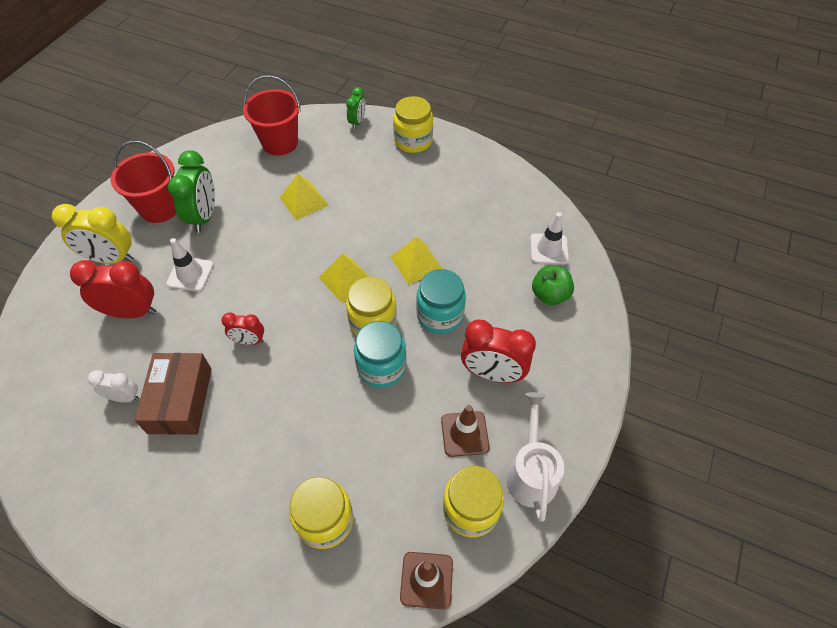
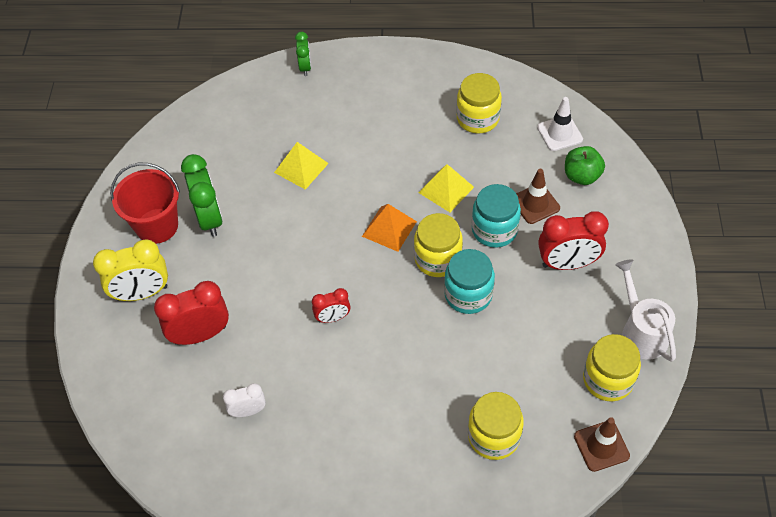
camera: 20 degrees left, 0 degrees up
(180, 400) = (303, 393): brown box -> none
(190, 274) = (234, 278): white traffic cone -> none
(280, 143) = (238, 116): red bucket -> none
(346, 279) = (389, 229): yellow pyramid -> orange pyramid
(413, 141) = (373, 69): yellow jar -> yellow jar (477, 118)
(464, 434) = (571, 322): brown traffic cone -> brown traffic cone (535, 204)

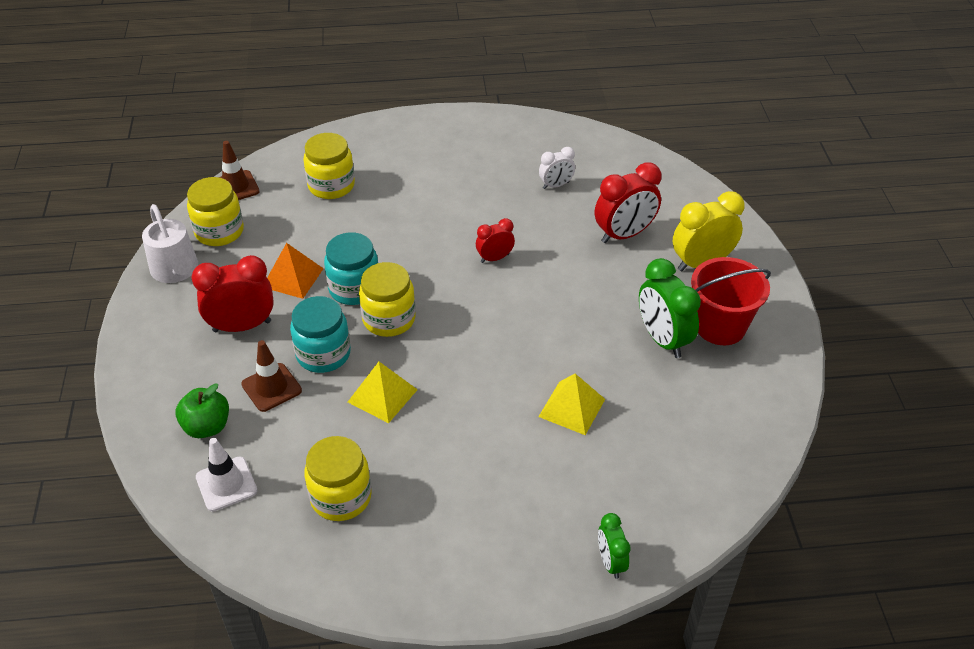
camera: 170 degrees right, 10 degrees down
(389, 229) = (448, 345): orange pyramid -> orange pyramid (293, 277)

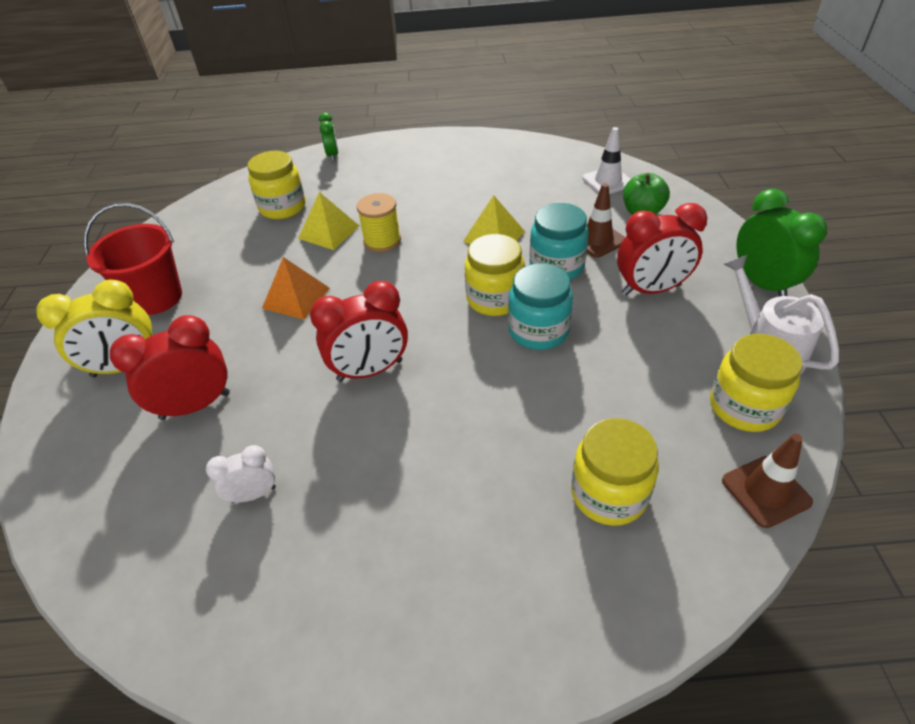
camera: 175 degrees left, 0 degrees up
(293, 277) = (616, 343): orange pyramid -> orange pyramid (296, 298)
(341, 497) = (518, 177): yellow jar -> yellow jar (283, 207)
(495, 258) = (370, 370): red clock -> red clock, size x1.76
(507, 392) = (382, 241): none -> yellow spool
(663, 339) = (220, 285): green clock -> green clock (762, 284)

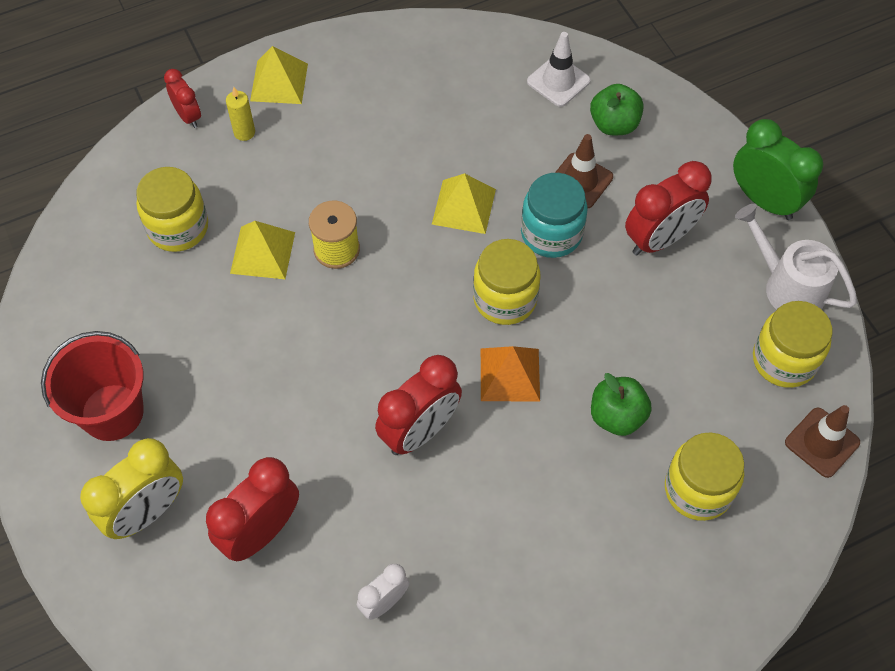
camera: 25 degrees left, 15 degrees up
(296, 298) = (283, 362): orange pyramid -> orange pyramid (510, 374)
(332, 155) = (188, 116): green clock -> red clock
(363, 169) = (244, 132): none -> yellow candle
(403, 149) = (279, 82): none -> yellow pyramid
(538, 331) = (567, 328): turquoise jar -> none
(552, 407) = (617, 416): none -> green apple

